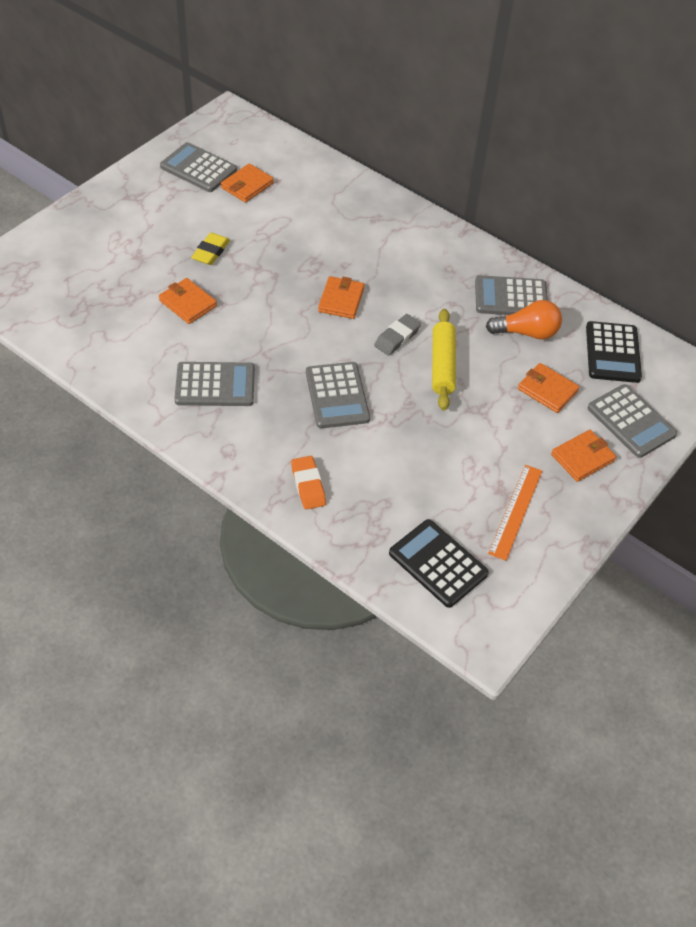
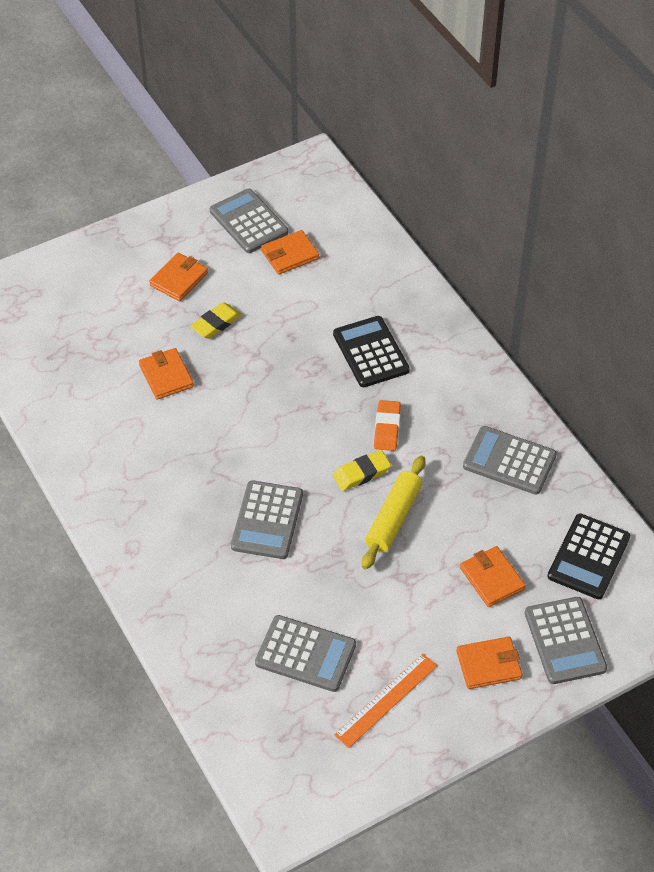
camera: 25 degrees right, 0 degrees up
(215, 385) = (152, 473): grey calculator -> grey calculator (305, 654)
(308, 485) = (191, 607): orange eraser -> orange eraser (387, 428)
(341, 300) = (324, 414): orange wallet -> orange wallet (179, 279)
(397, 338) = (361, 473): grey eraser -> yellow eraser
(438, 563) = (278, 729): black calculator -> black calculator (370, 352)
(526, 332) = (504, 506): orange light bulb -> none

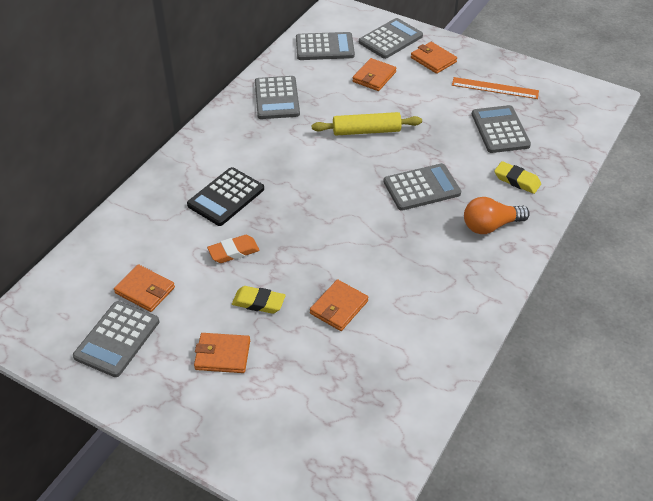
camera: 120 degrees left, 5 degrees down
(170, 549) = (490, 226): none -> orange light bulb
(361, 473) = (343, 159): yellow eraser -> yellow eraser (517, 180)
(387, 428) = (293, 161): orange eraser -> orange eraser (233, 252)
(589, 557) = (324, 47): black calculator -> grey calculator

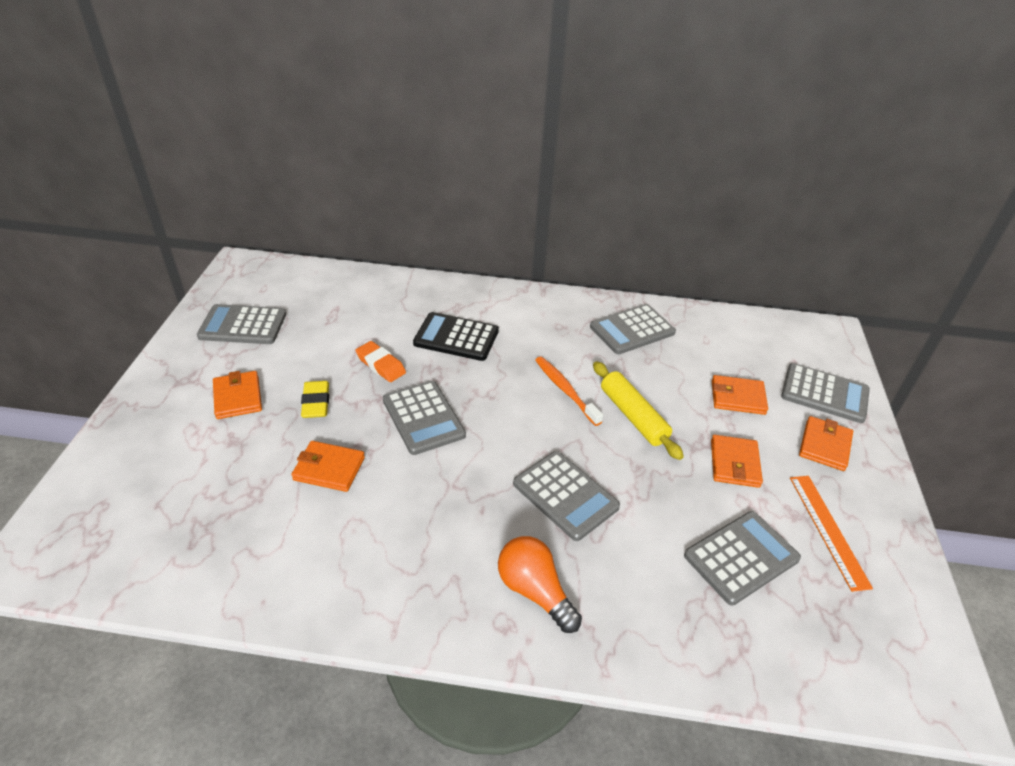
camera: 65 degrees right, 5 degrees down
(145, 290) = (307, 323): orange wallet -> orange wallet (734, 463)
(322, 155) = (565, 390): none -> orange toothbrush
(324, 47) = (752, 342): grey calculator -> grey calculator (423, 418)
(517, 180) = (647, 604): yellow eraser -> none

